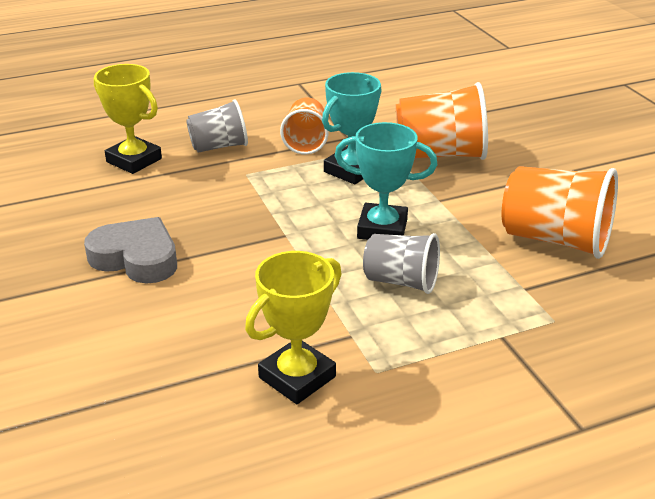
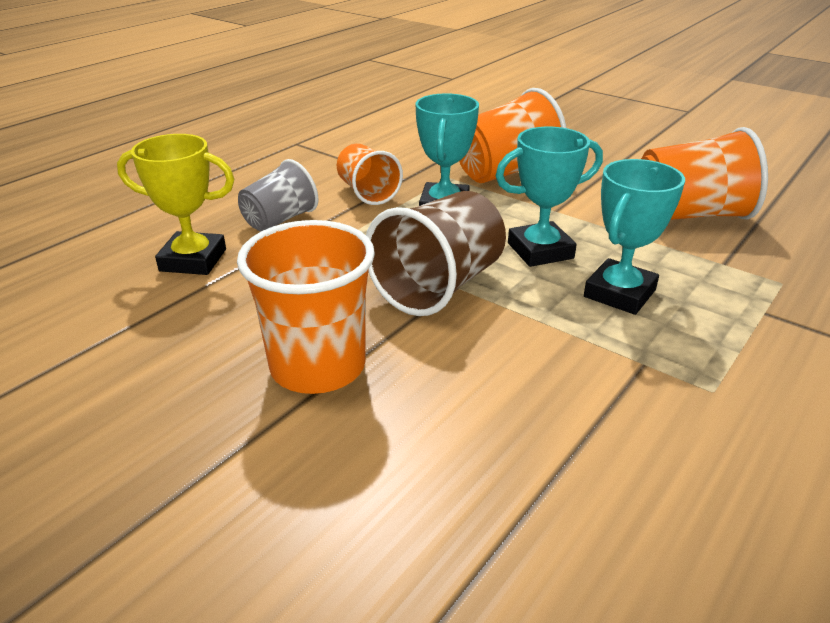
camera: 30 degrees left, 0 degrees up
(136, 258) = (318, 366): grey heart -> orange cup
(273, 231) = (439, 286): none -> brown cup
(297, 377) = (652, 430): yellow trophy -> none
(401, 281) = (619, 293): grey cup -> turquoise trophy

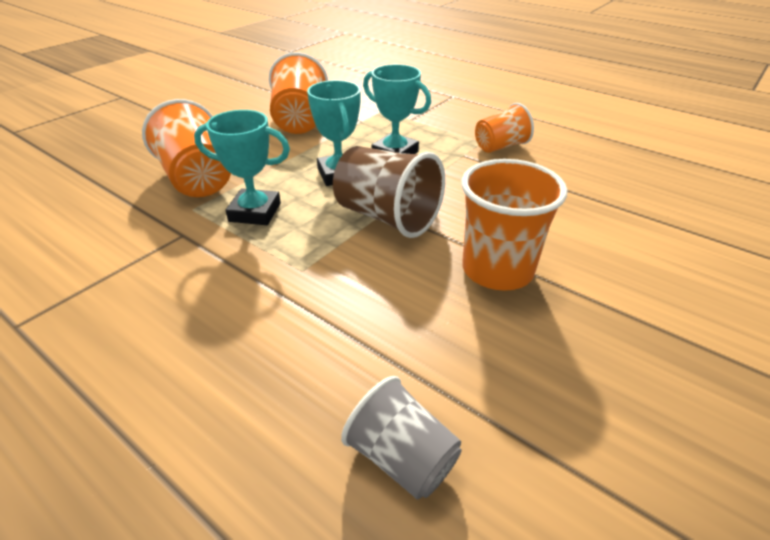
camera: 90 degrees left, 5 degrees up
(193, 260) = (333, 377): yellow trophy -> none
(280, 220) = (251, 316): grey cup -> grey cup (402, 458)
(367, 193) = (206, 257): orange cup -> orange cup (500, 146)

